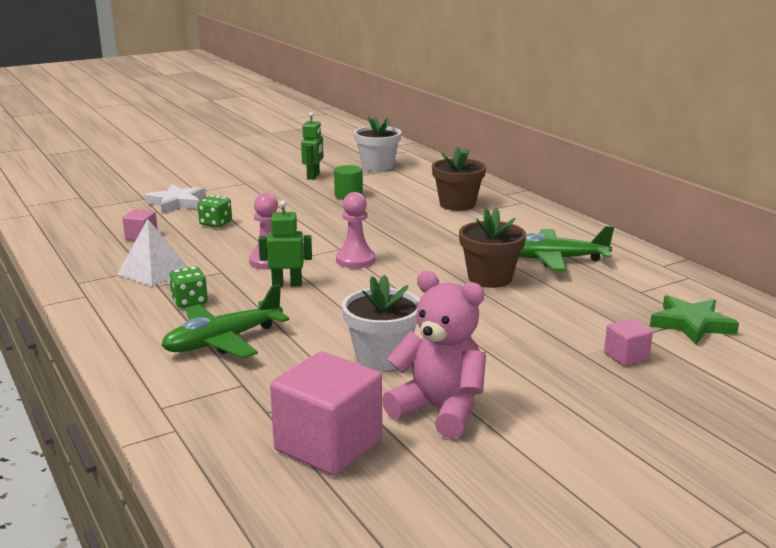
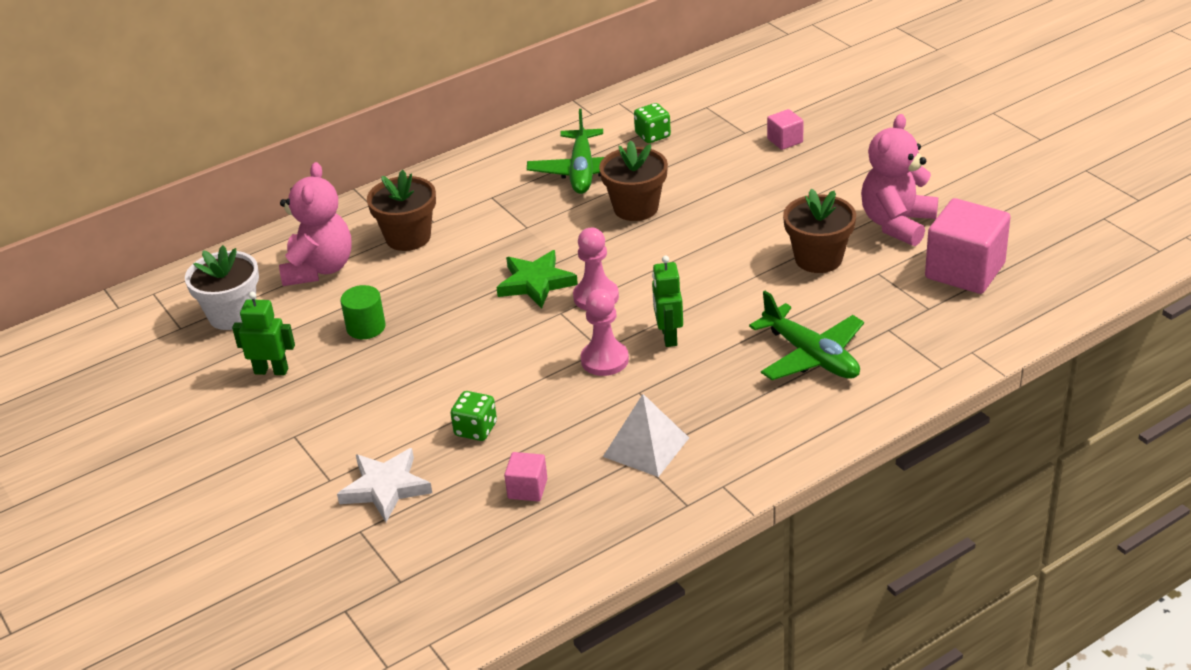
camera: 90 degrees left, 15 degrees up
(189, 301) = (725, 398): green dice -> green dice (652, 135)
(382, 357) = (818, 259): white flower pot -> brown flower pot
(423, 183) = (319, 269): none -> pink teddy bear
(691, 324) = (719, 108): green star -> green star (536, 283)

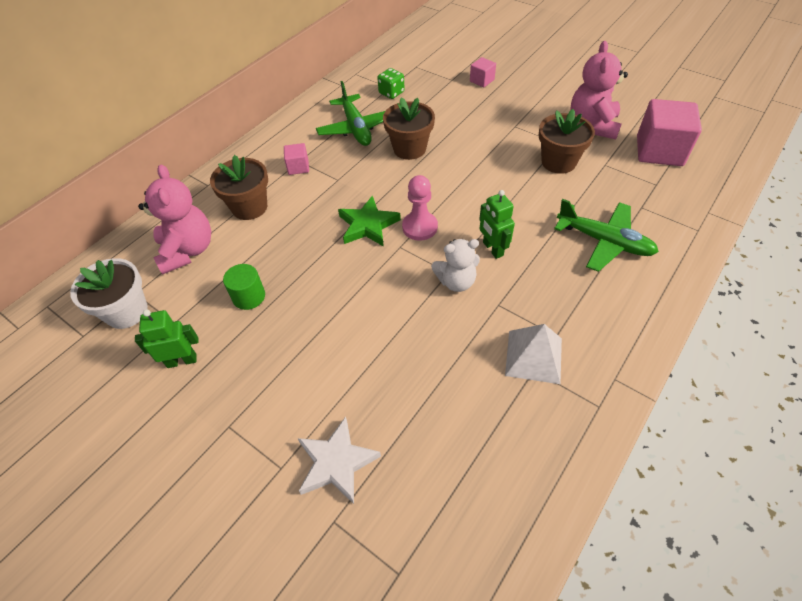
camera: 20 degrees left, 15 degrees up
(476, 429) = (387, 376): green dice -> none
(527, 489) = (461, 427): pink cube -> pink cube (298, 167)
(604, 360) = (456, 281): pink pawn -> white teddy bear

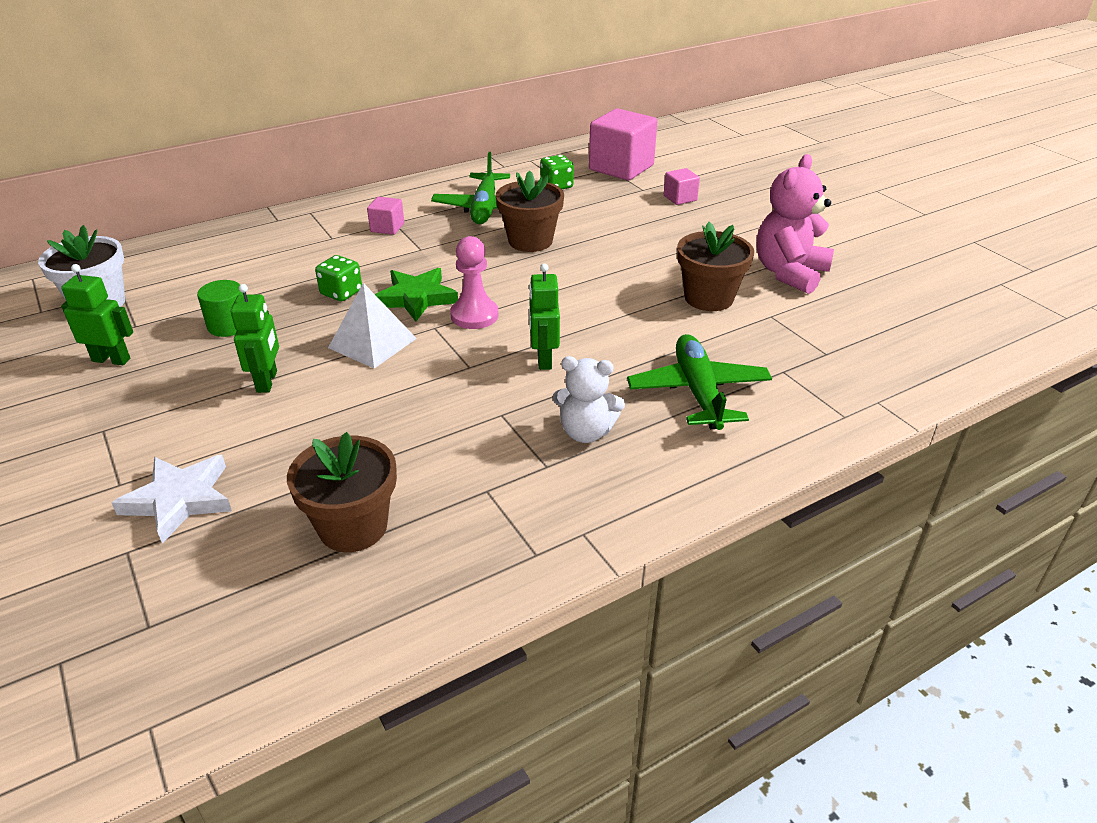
camera: 20 degrees right, 15 degrees down
(187, 250) = (205, 269): pink teddy bear -> none
(249, 207) = (302, 249): brown flower pot -> brown flower pot (353, 527)
(310, 238) = (341, 293): none -> green dice
(318, 336) = (267, 381): none -> green robot
(456, 281) = (470, 377): white teddy bear -> white teddy bear (586, 432)
(534, 356) = (498, 477): white pyramid -> white pyramid (372, 343)
(604, 241) = (698, 392): green plane -> green plane turned 150 degrees counterclockwise
(659, 151) = (862, 320): pink cube -> pink cube (621, 168)

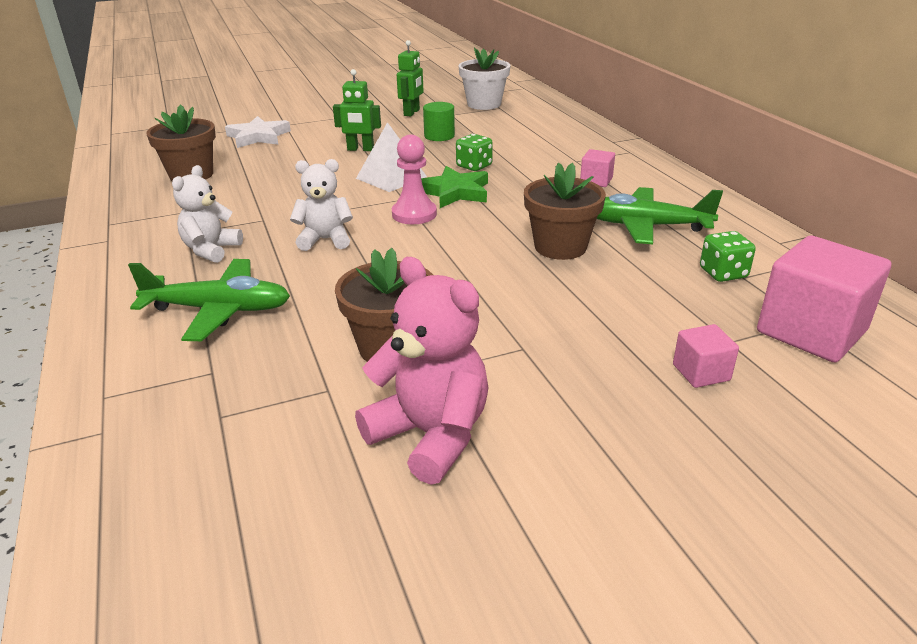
camera: 100 degrees right, 5 degrees down
(544, 359) = (325, 240): green robot -> white teddy bear

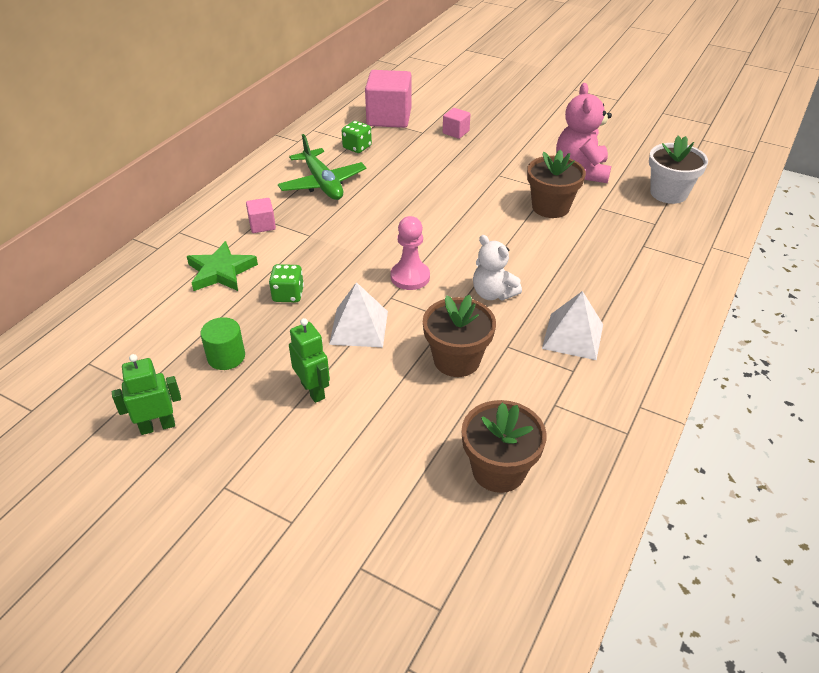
camera: 130 degrees left, 10 degrees up
(211, 250) = (573, 336): white teddy bear -> white pyramid
(219, 310) = (610, 280): green plane -> none
(258, 137) = (354, 510): white star -> none
(455, 192) = (352, 278): green star -> green star (221, 271)
(484, 104) = (81, 382): white flower pot -> white flower pot (668, 193)
(560, 247) = (386, 201): brown flower pot -> brown flower pot (456, 360)

